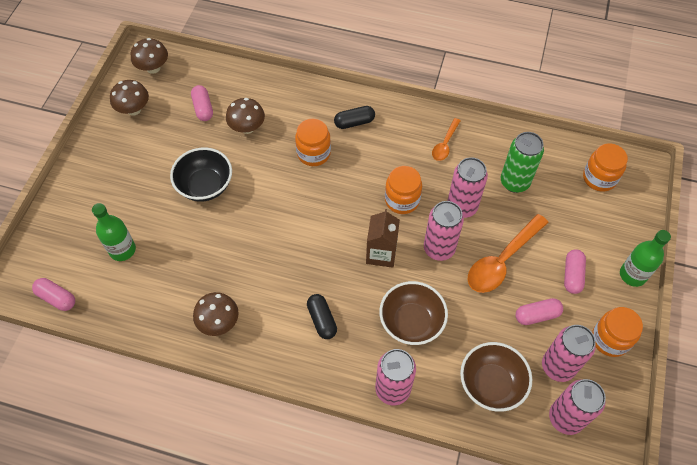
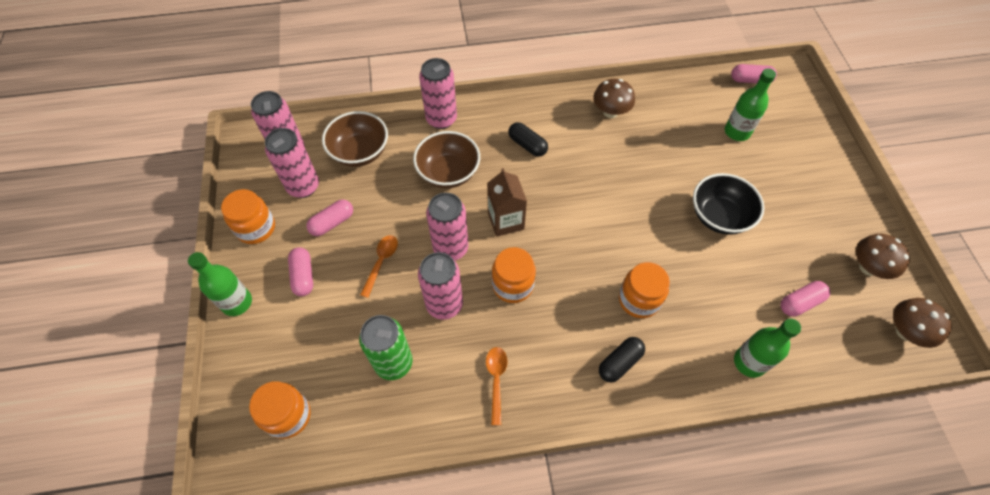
camera: 155 degrees right, 0 degrees up
(203, 108) = (800, 303): pink capsule -> pink capsule turned 75 degrees counterclockwise
(247, 127) = (733, 300): brown mushroom -> none
(269, 91) = (749, 362): none -> green bottle
(502, 260) = (381, 262): orange spoon -> orange spoon, size x0.55

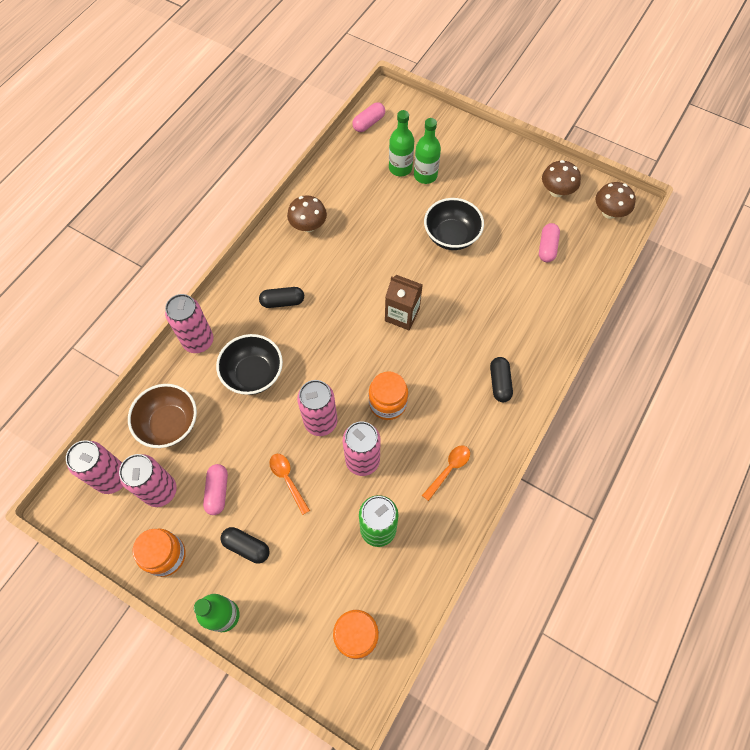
camera: 50 degrees left, 5 degrees up
(303, 276) = (246, 547): pink capsule -> black capsule
(448, 172) = (253, 374): brown bowl -> black bowl
(496, 381) = (448, 469): orange spoon -> orange spoon turned 90 degrees clockwise
(506, 221) = (332, 367): brown carton -> brown carton (402, 315)
(639, 300) = (467, 334): orange jar -> none
(749, 362) = (560, 310): green bottle -> green bottle (425, 175)

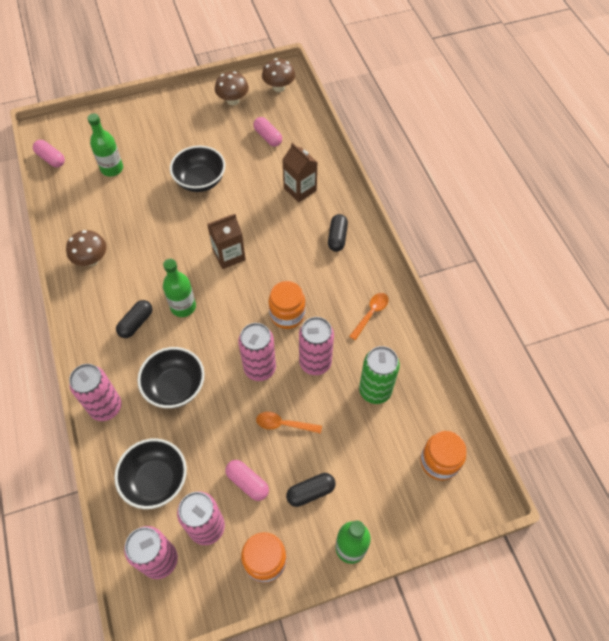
camera: 50 degrees left, 5 degrees down
(169, 424) = (156, 480): brown bowl -> black bowl
(369, 123) = (51, 159): pink capsule -> pink capsule turned 45 degrees counterclockwise
(425, 175) = (135, 159): green bottle -> green bottle (183, 307)
(448, 469) = (370, 314): orange spoon -> orange spoon turned 45 degrees clockwise
(499, 383) = (337, 237): black capsule -> black capsule turned 60 degrees clockwise
(519, 315) = (300, 189): none -> brown carton

